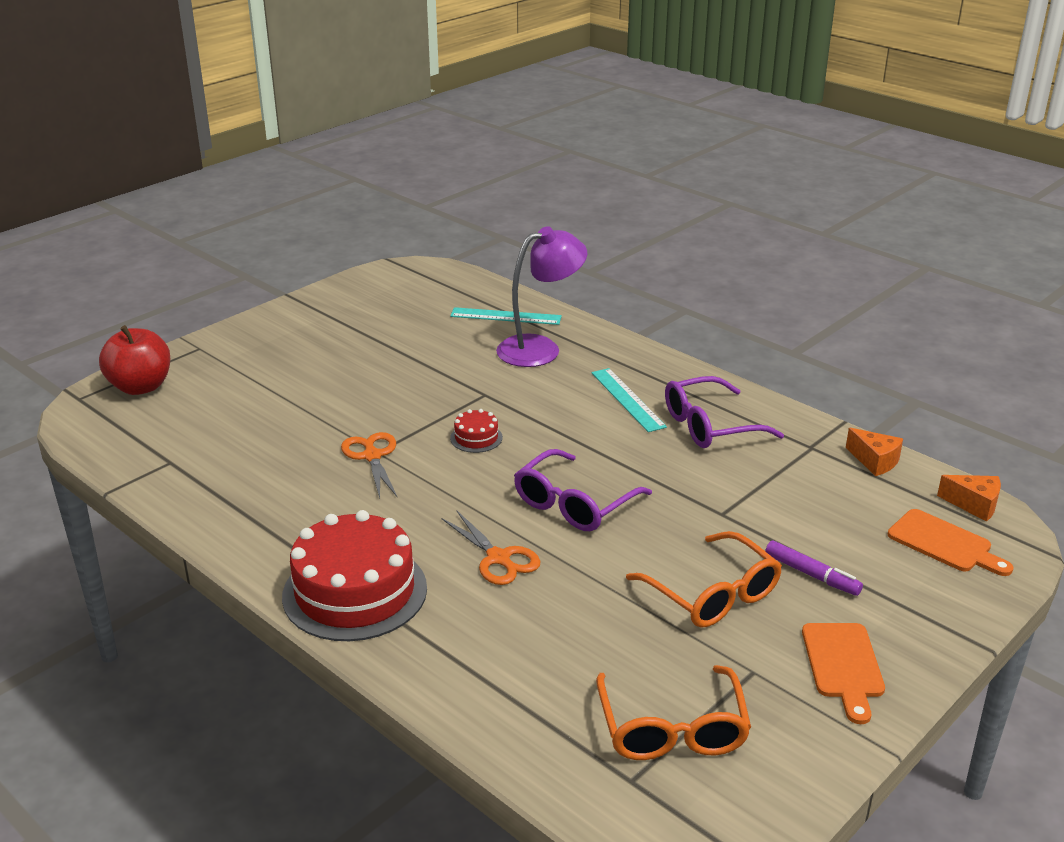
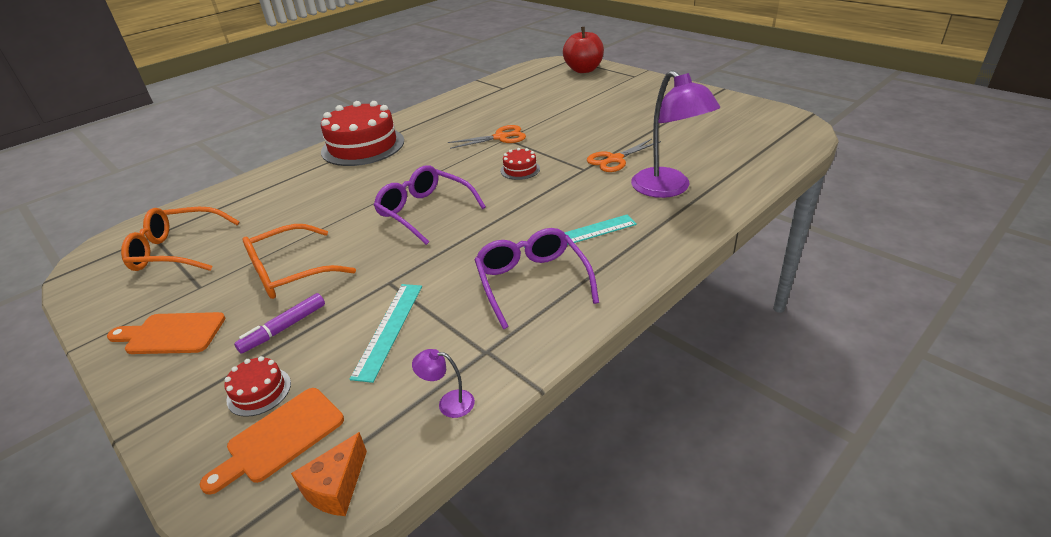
camera: 95 degrees right, 5 degrees up
(498, 558) = (373, 186): orange scissors -> orange scissors (615, 159)
(506, 316) = (725, 170): turquoise ruler -> turquoise ruler (389, 329)
(874, 461) = (448, 403): orange cheese -> purple lamp
(900, 570) = (259, 391): none -> red cake

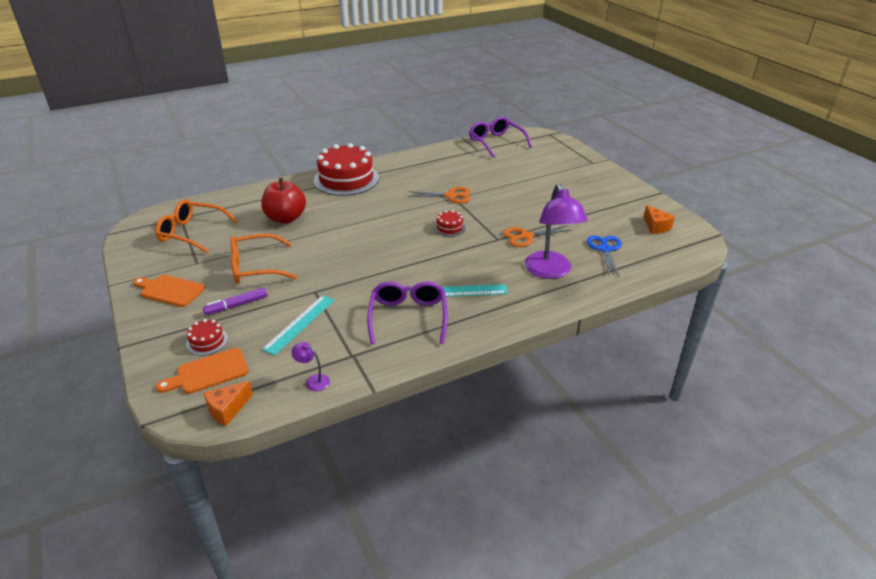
camera: 15 degrees right, 0 degrees up
(424, 211) = (364, 244): purple glasses -> purple glasses (496, 142)
(583, 70) = (554, 147): red apple -> red apple (286, 218)
(710, 153) = (605, 249): none -> blue scissors
(745, 120) = (656, 227): none -> orange cheese

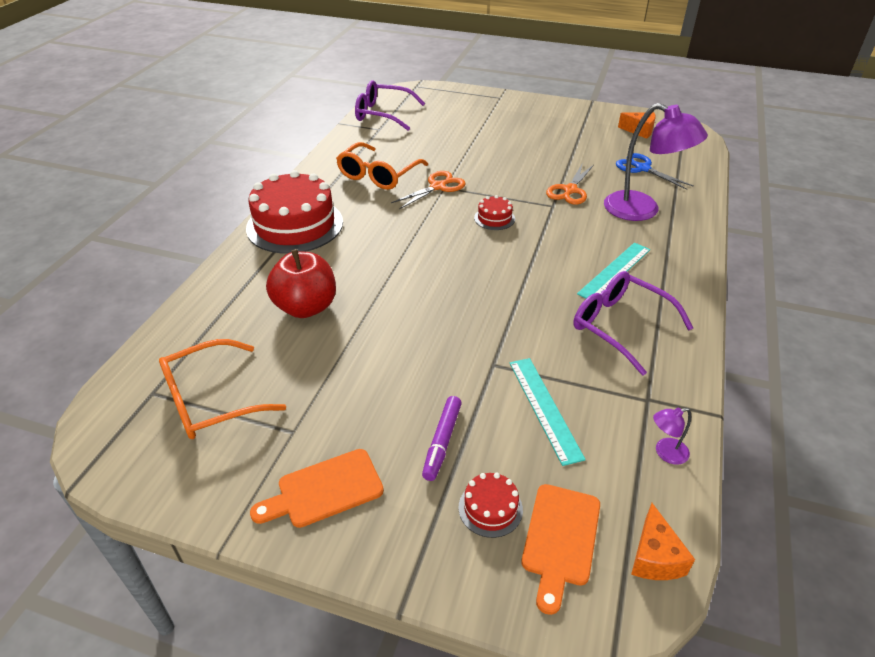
camera: 45 degrees left, 5 degrees up
(255, 267) = (379, 385): orange glasses -> orange glasses (378, 175)

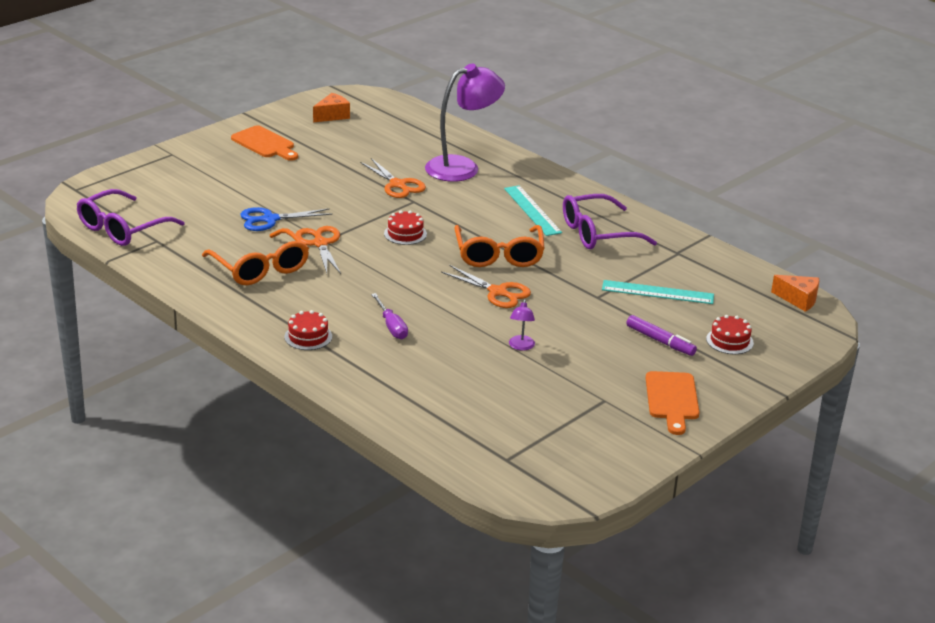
camera: 65 degrees left, 10 degrees down
(210, 400) = (540, 431): orange glasses -> orange glasses (499, 255)
(295, 225) = (308, 336): red cake -> red cake, size x0.43
(306, 307) = (453, 360): red apple -> none
(339, 258) = (391, 326): none -> purple screwdriver
(444, 296) = (497, 292): none -> orange scissors
(560, 539) = (768, 325): orange cutting board -> orange cutting board (265, 144)
(642, 168) = (399, 141): blue scissors -> blue scissors (270, 219)
(665, 453) = (727, 265): purple lamp -> purple lamp (521, 346)

